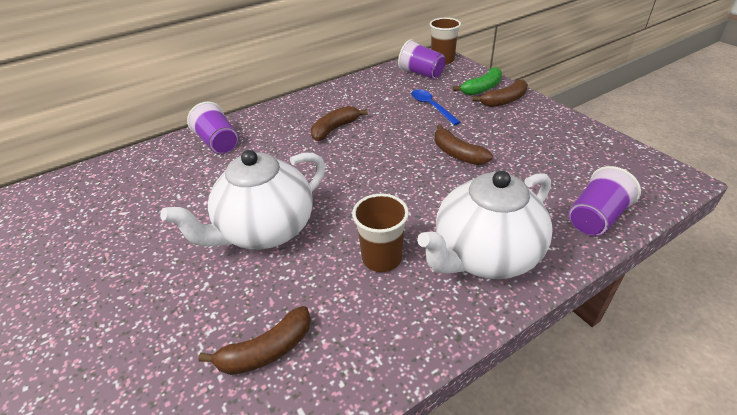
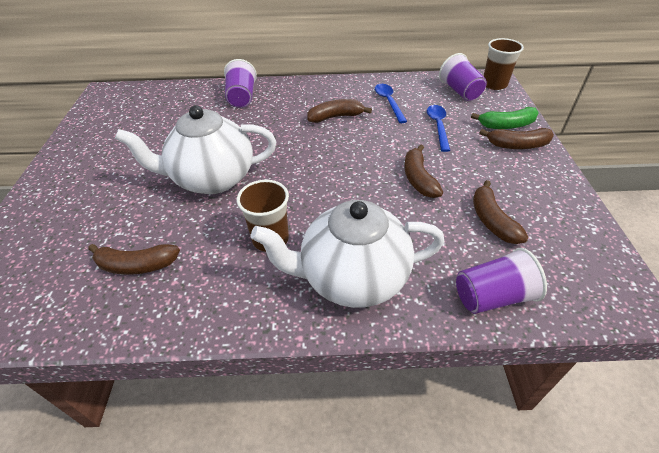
camera: 30 degrees right, 5 degrees up
(370, 101) = (388, 102): none -> blue spoon
(541, 163) = (492, 220): none -> brown banana

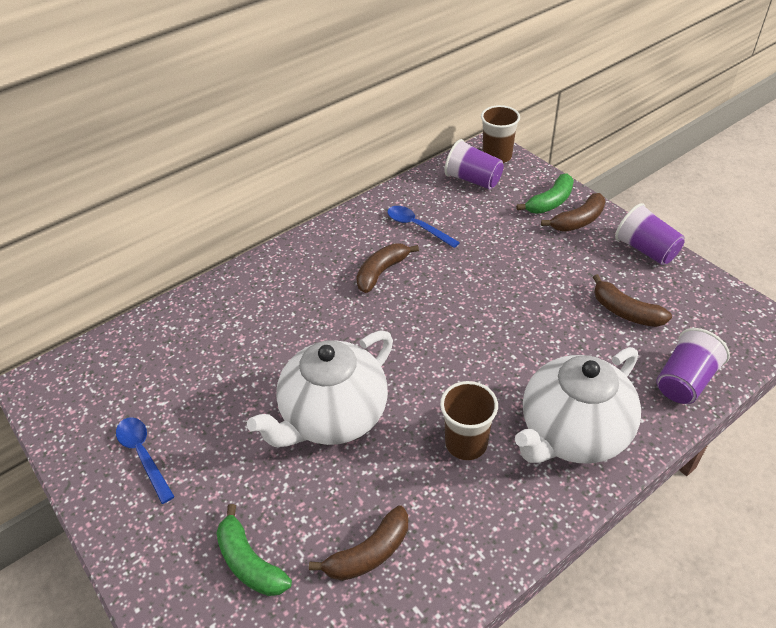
camera: 35 degrees left, 0 degrees up
(76, 228) = (249, 562): none -> green banana
(242, 97) = (244, 299): purple cup -> purple cup (646, 250)
(418, 179) = (530, 302): brown banana -> none
(438, 126) = (492, 233): blue spoon -> blue spoon (143, 455)

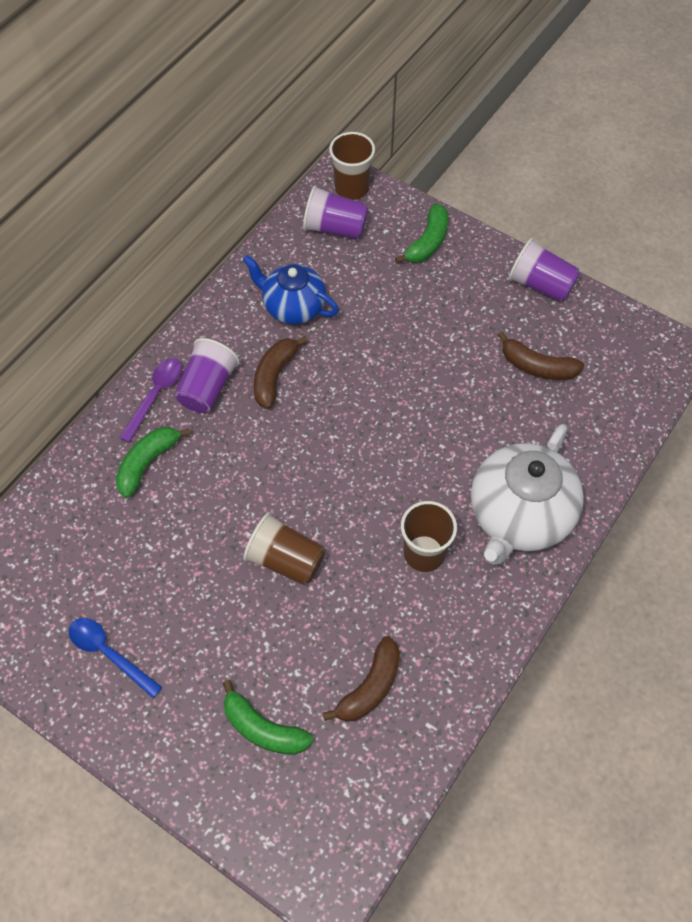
camera: 20 degrees left, 15 degrees up
(248, 313) = (148, 463): none -> green banana
(277, 266) = (155, 395): none -> purple spoon
(333, 417) = (285, 560): white teapot -> brown cup
(417, 227) = (293, 307): blue spoon -> blue teapot
(578, 221) = (463, 261): brown banana -> none
(684, 381) = (608, 433): purple cup -> purple cup (207, 388)

